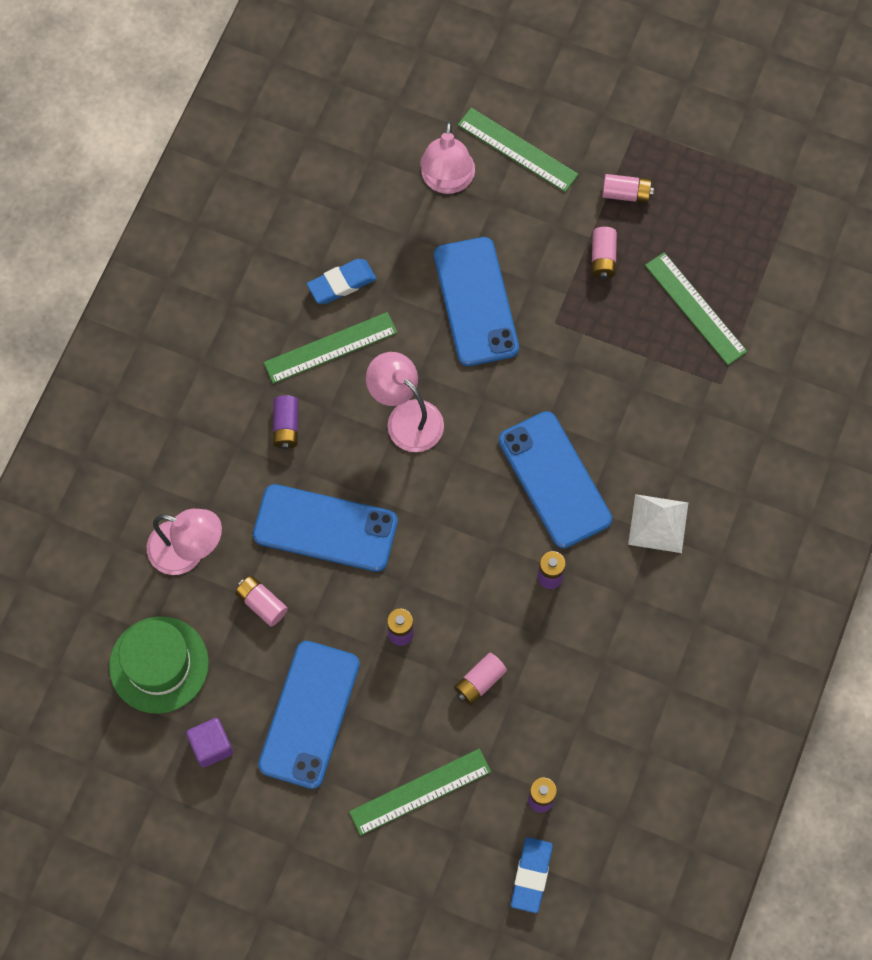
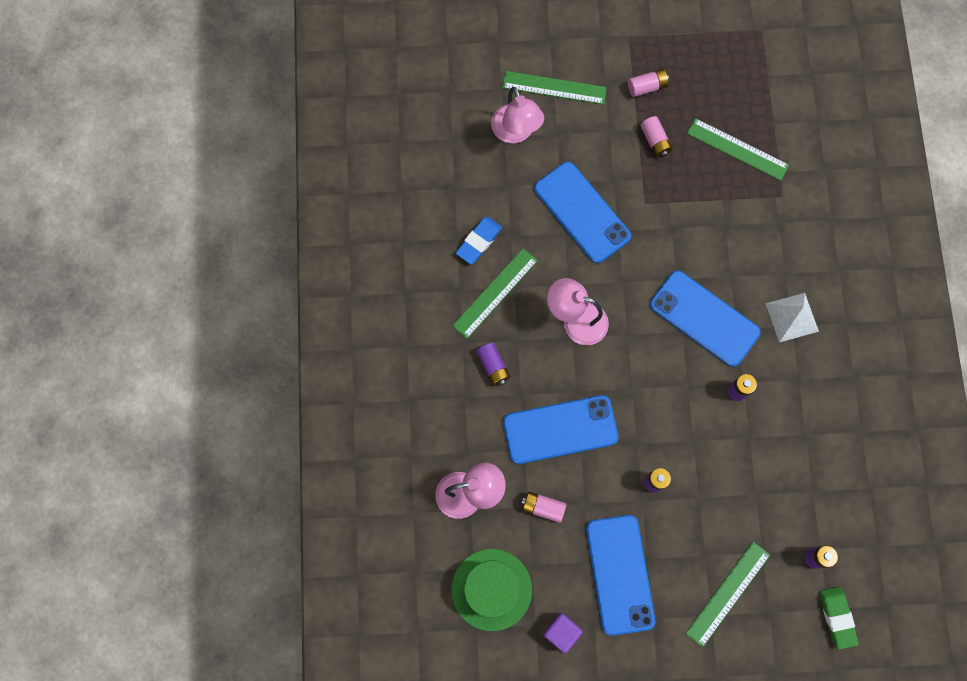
camera: 25 degrees left, 5 degrees up
(479, 682) = (728, 492): pink battery -> none
(531, 875) = (836, 617): blue eraser -> green eraser

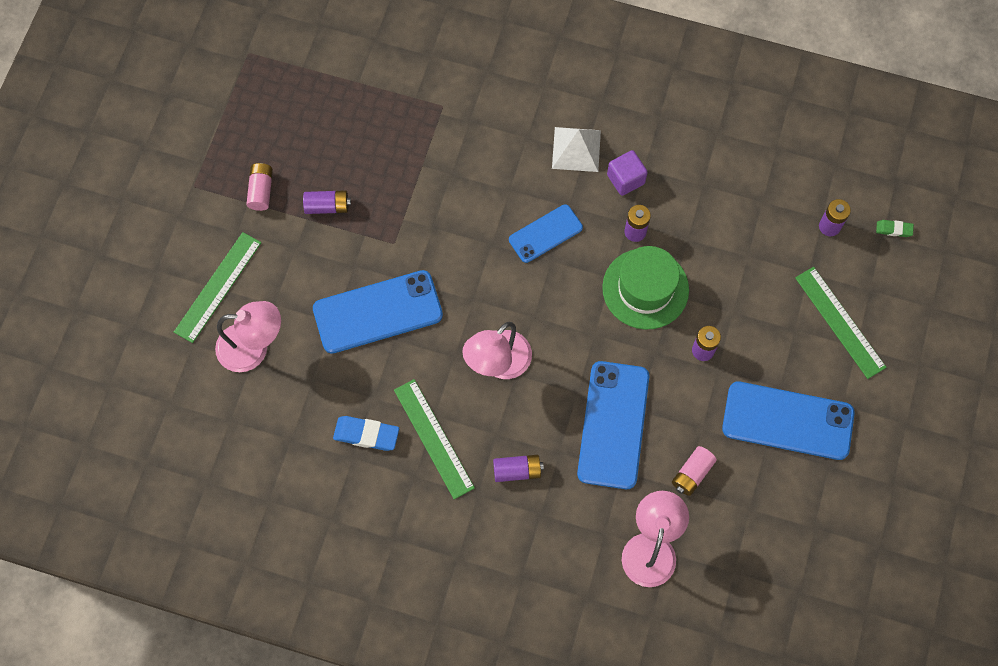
camera: 70 degrees left, 5 degrees down
(479, 241) = (366, 434): blue eraser -> blue eraser turned 45 degrees counterclockwise
(491, 589) = (763, 560): green hat -> green hat (645, 288)
(561, 632) = (830, 503): purple cube -> purple cube (625, 179)
(655, 141) = (327, 206): pink battery -> purple battery
(704, 318) = (545, 234): blue phone -> blue phone, size x0.59
(737, 149) = (372, 128): green ruler -> none
(836, 617) = (894, 229): green eraser -> green eraser, size x0.58

